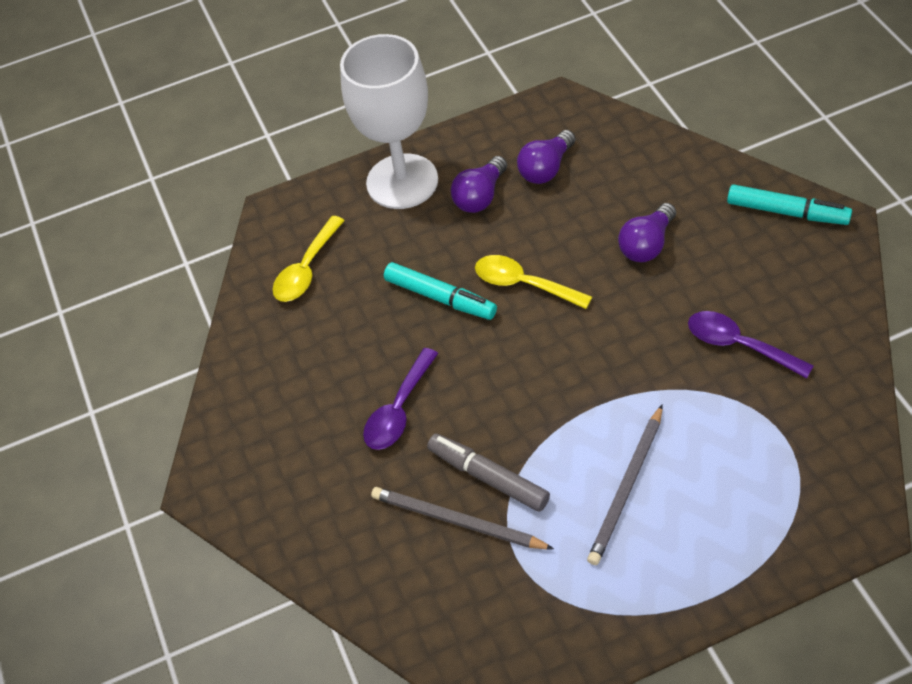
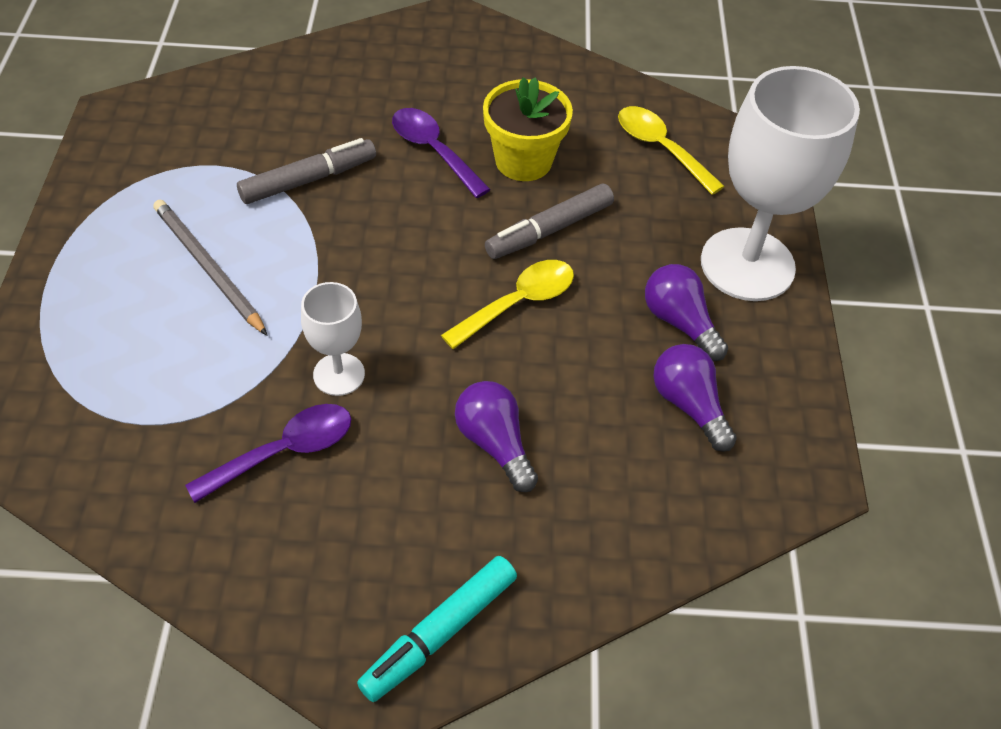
camera: 105 degrees right, 0 degrees up
(374, 346) = (523, 161): none -> yellow flower pot
(440, 297) = (549, 230): turquoise marker -> grey marker
(457, 521) = (284, 143): grey pencil -> none
(658, 350) = (339, 374): none -> white goblet

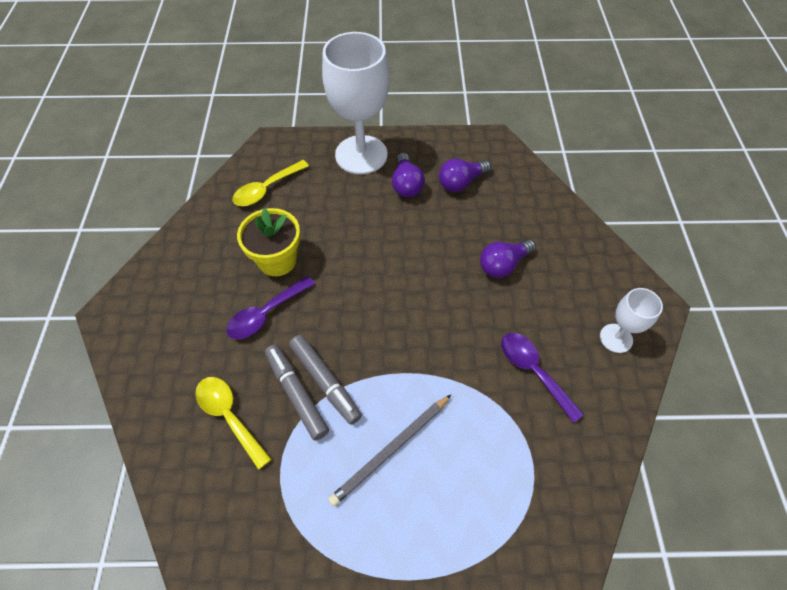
camera: 90 degrees left, 5 degrees up
(339, 374) = (471, 349): white goblet -> white goblet (616, 338)
(440, 633) = (619, 282): turquoise marker -> none
(518, 303) = (401, 258): yellow spoon -> yellow spoon (229, 416)
(549, 230) = (340, 244): grey marker -> grey marker (325, 381)
(679, 322) = (406, 184): purple light bulb -> purple light bulb turned 60 degrees counterclockwise

